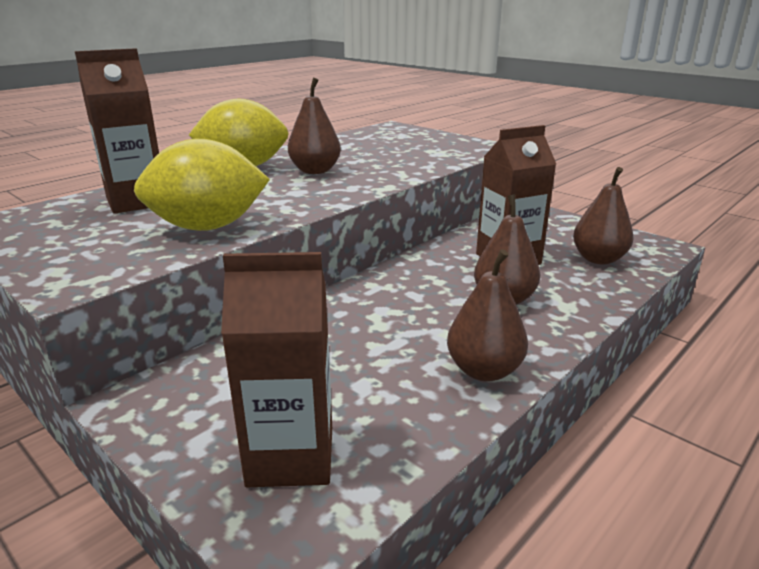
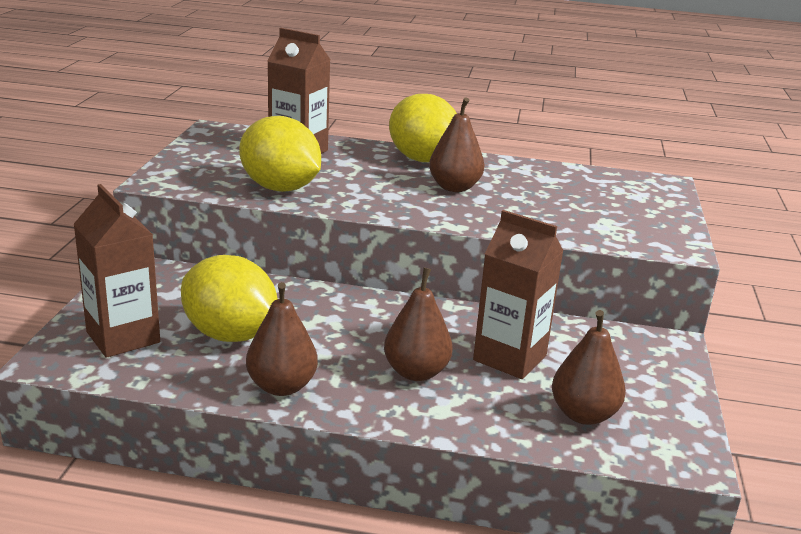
camera: 55 degrees right, 0 degrees up
(360, 374) = (230, 335): none -> yellow lemon

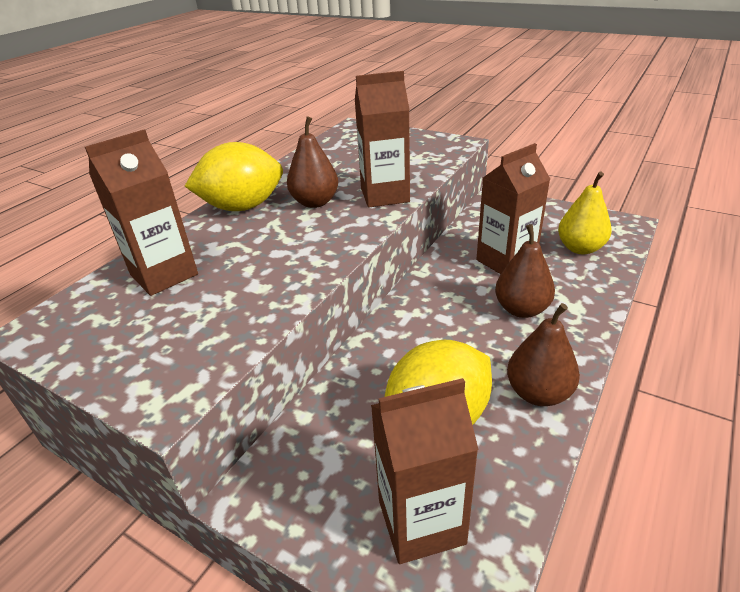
camera: 65 degrees left, 10 degrees up
(280, 188) = (256, 299): yellow lemon -> none
(495, 218) = (385, 195): none -> brown carton
(583, 414) = (580, 248): brown pear -> yellow pear

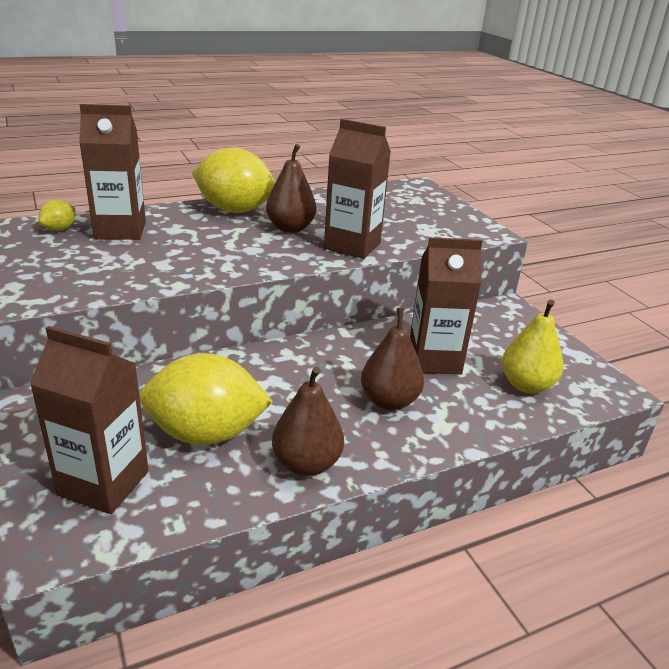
camera: 30 degrees right, 5 degrees down
(95, 303) = (59, 229): none -> yellow lemon

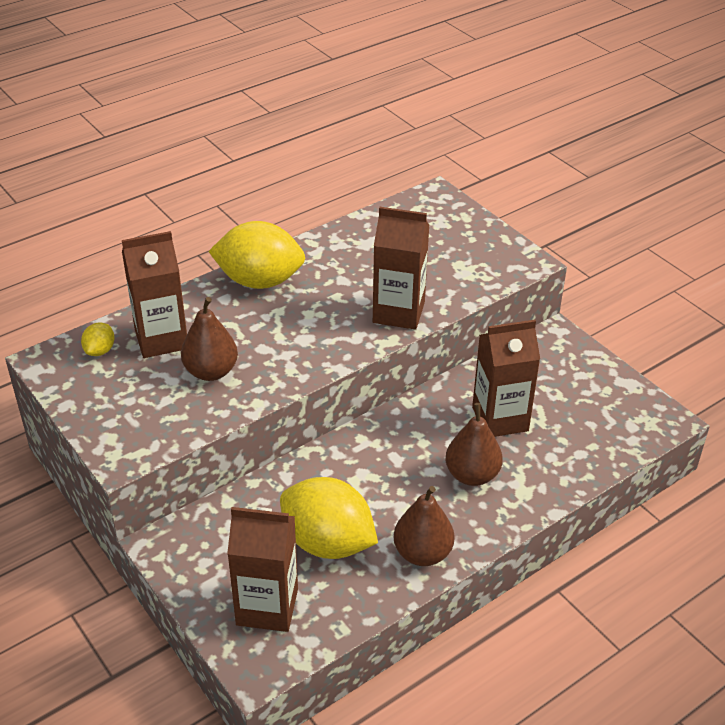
camera: 10 degrees left, 10 degrees up
(206, 433) = (328, 542): yellow lemon -> yellow lemon turned 45 degrees clockwise
(290, 228) = (328, 298): brown pear -> brown pear (211, 371)
(526, 385) = (588, 431): yellow pear -> none

